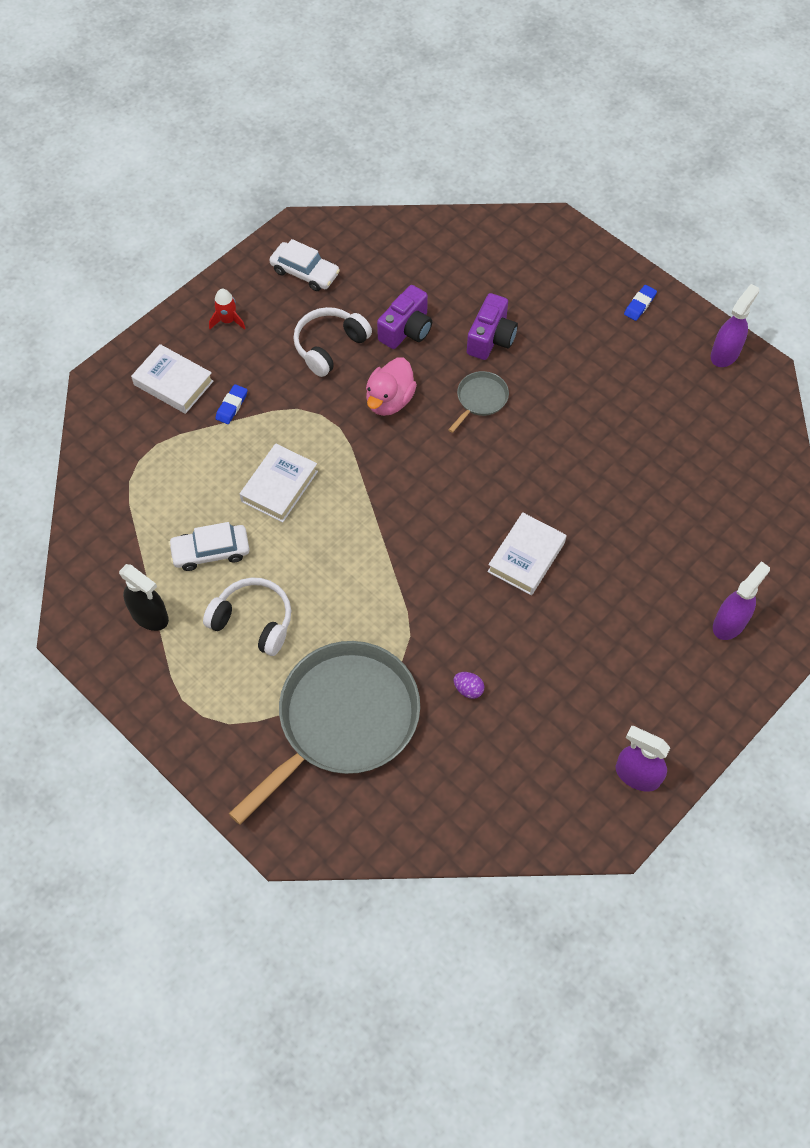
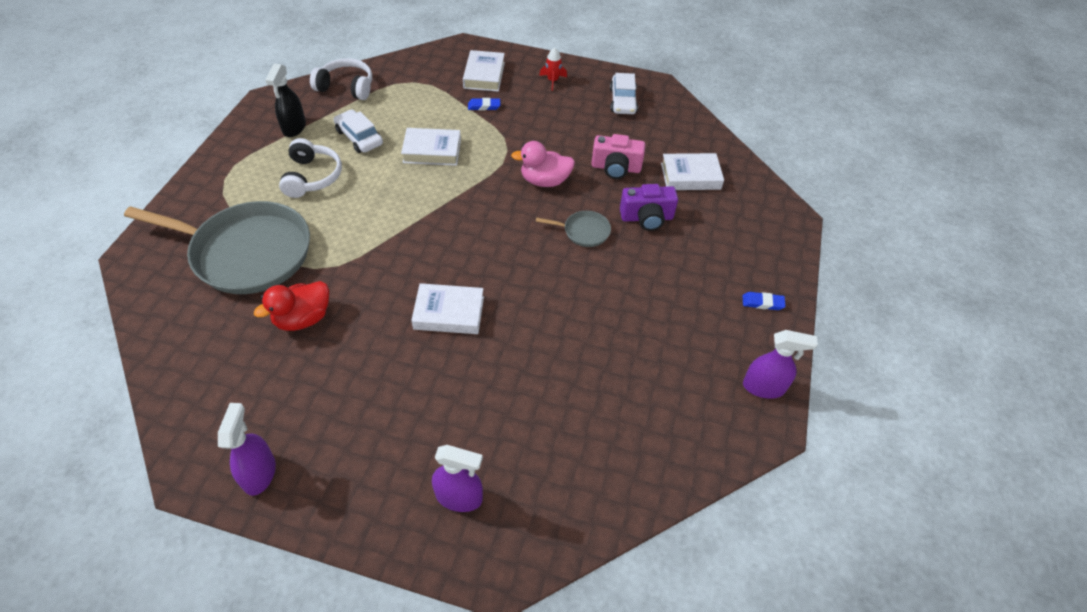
camera: 60 degrees right, 10 degrees down
(329, 346) = (569, 134): white headphones -> white headphones (346, 87)
(406, 329) = (616, 168): purple camera -> pink camera
(455, 273) = (690, 176): none -> white book
(468, 689) = (303, 318): purple egg -> red duck

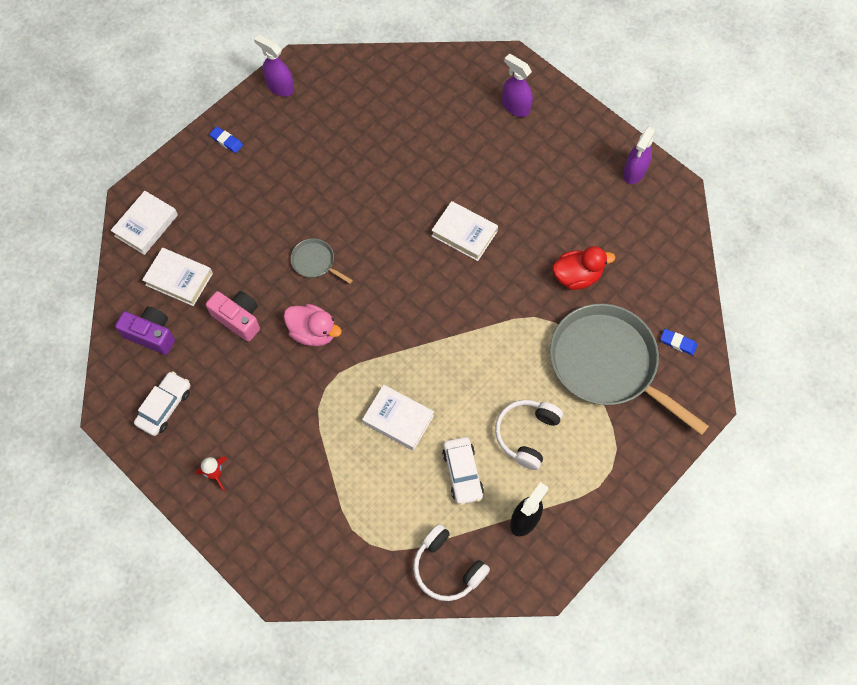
camera: 150 degrees left, 15 degrees up
(484, 75) = (285, 519): white book -> white book (146, 225)
(484, 106) = (313, 464): blue eraser -> blue eraser (678, 343)
(646, 218) = (253, 252): purple camera -> purple camera (151, 335)

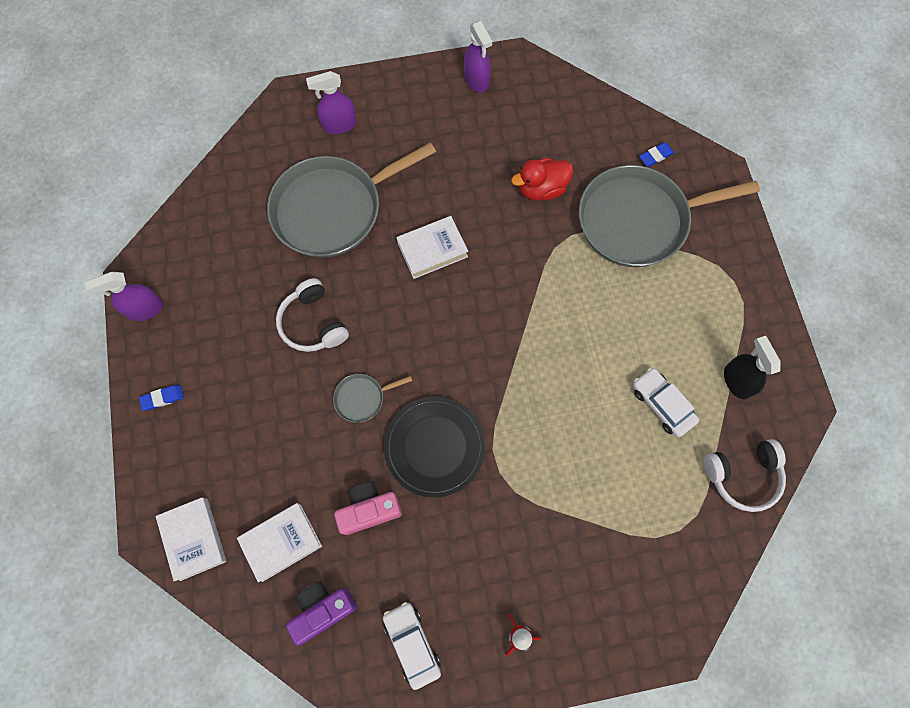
camera: 55 degrees left, 5 degrees up
(313, 332) = (434, 447): pink duck -> black plate
(398, 419) = (575, 426): white book -> none
(444, 148) = (332, 209): none -> grey pan
(462, 473) = (662, 404): white car -> white car turned 150 degrees counterclockwise
(526, 434) = (660, 327): white headphones -> white headphones (313, 323)
(577, 276) = (541, 189): red duck -> red duck turned 135 degrees counterclockwise

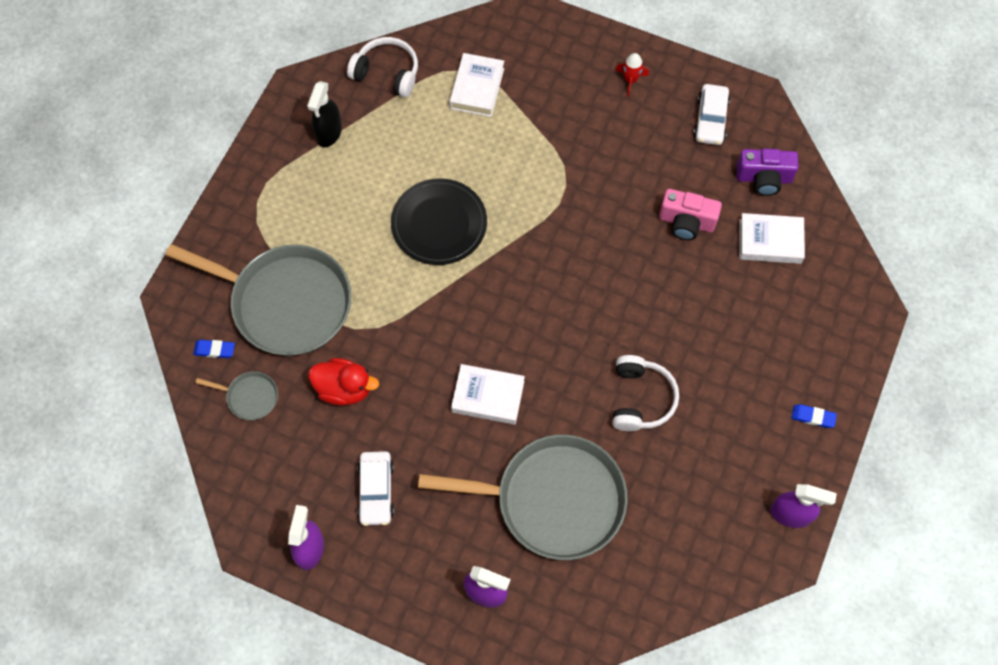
camera: 145 degrees left, 5 degrees down
(194, 539) = (840, 286): white book -> white book (477, 88)
(362, 398) = (638, 308): grey pan -> grey pan (250, 397)
(434, 447) = (603, 234): black plate -> black plate (439, 224)
(662, 404) = (401, 153): white car -> white car (376, 491)

